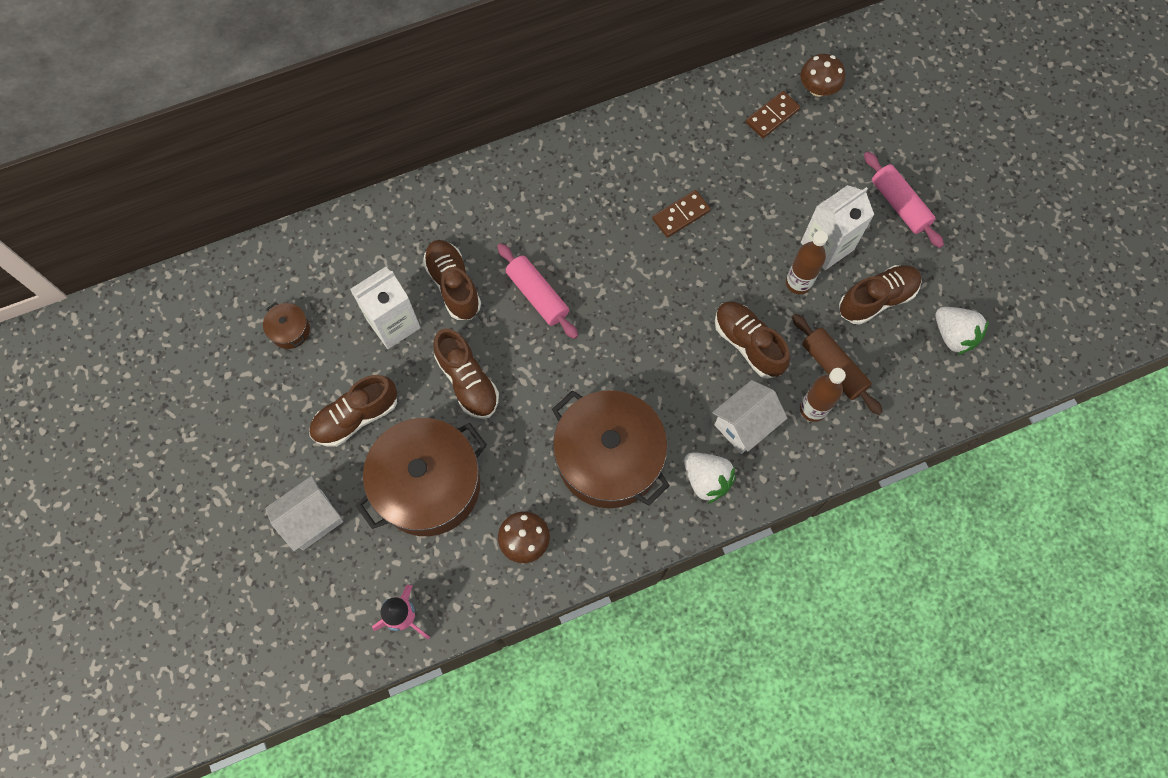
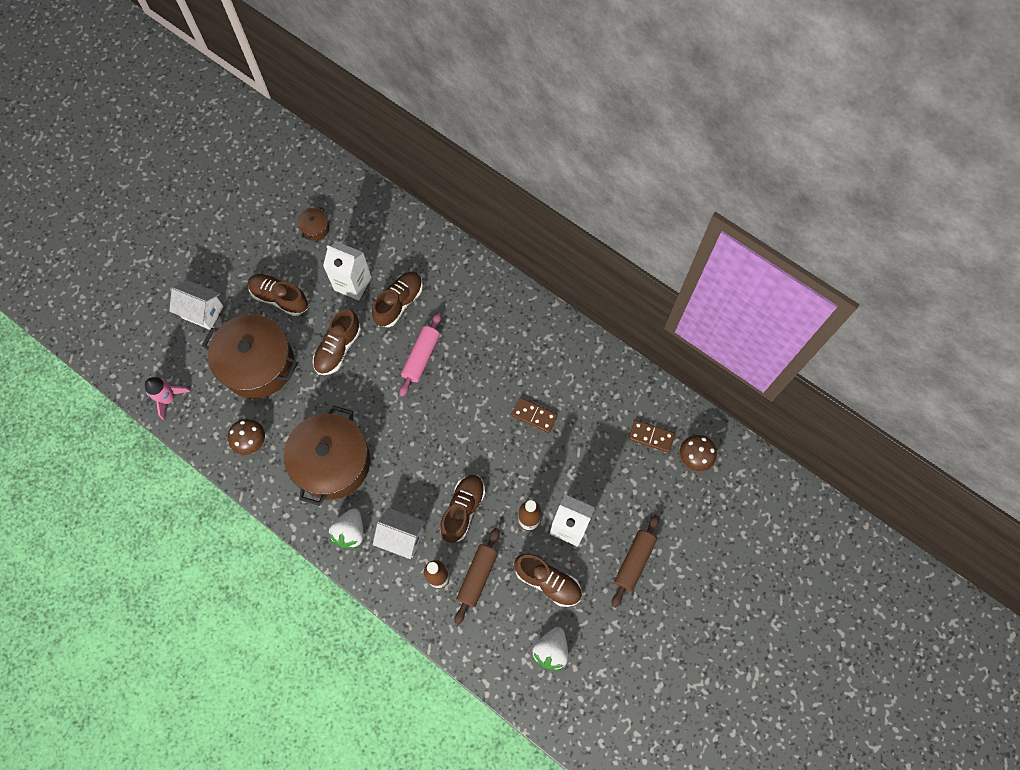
camera: 60 degrees right, 0 degrees up
(899, 205) = (634, 561): pink rolling pin -> brown rolling pin

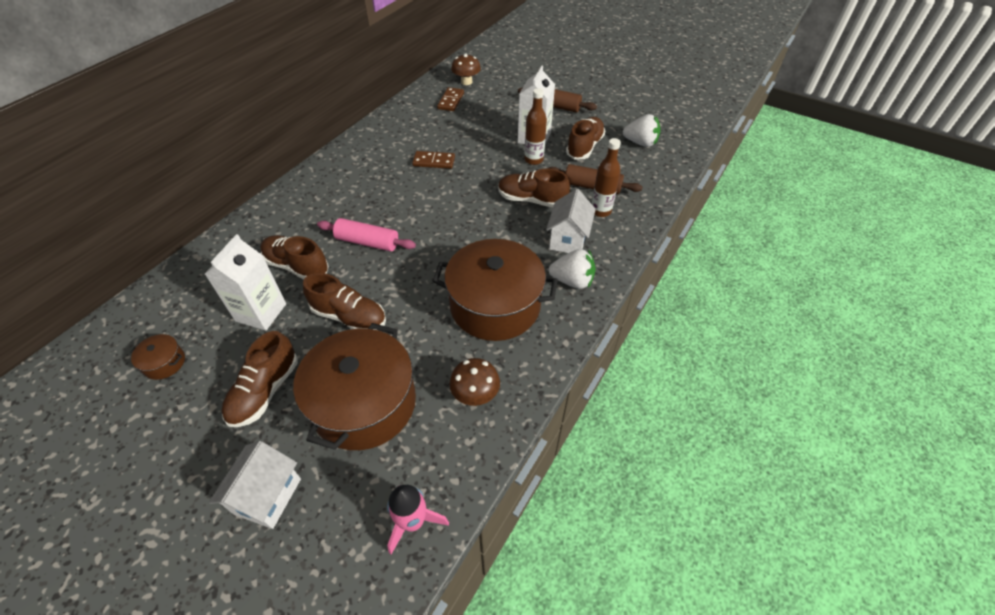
camera: 95 degrees left, 20 degrees down
(534, 415) = (434, 161): brown domino -> brown domino turned 75 degrees clockwise

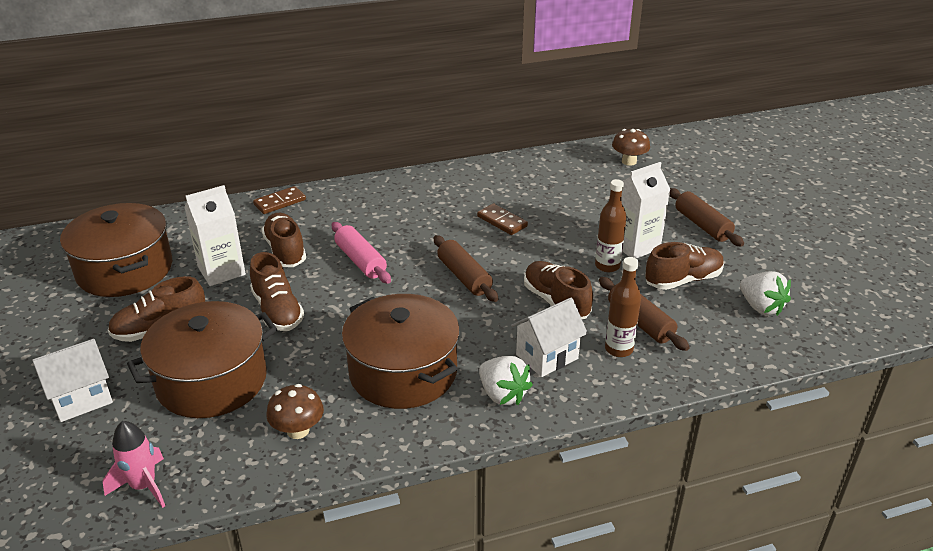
camera: 40 degrees right, 15 degrees down
(164, 363) = (125, 270): brown pot -> brown pot, size x2.46
(451, 101) = (589, 173): brown domino -> brown domino (280, 202)
(455, 214) = (464, 277): none -> brown rolling pin

